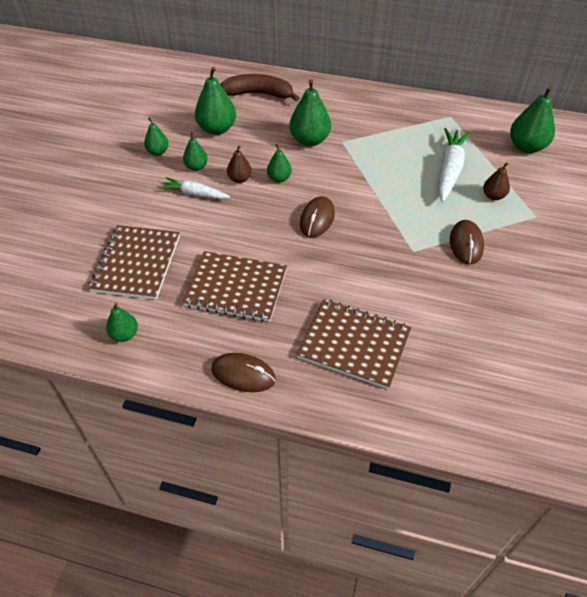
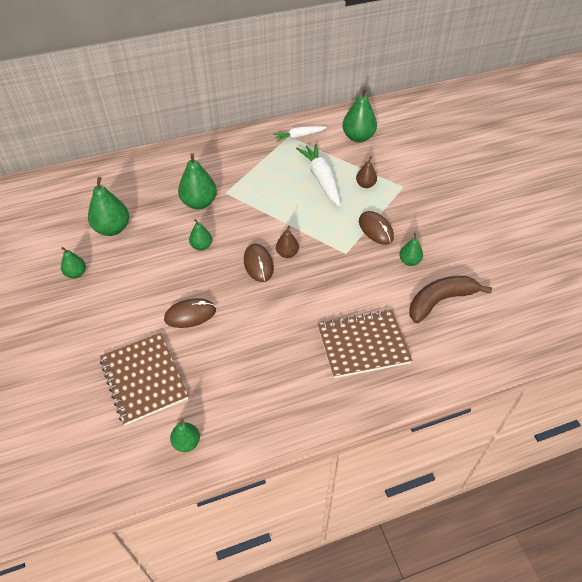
camera: 35 degrees left, 0 degrees up
(195, 194) = (142, 294): white carrot -> white carrot (299, 136)
(196, 167) = (123, 270): green pear -> green pear (409, 261)
(236, 288) = (243, 352): brown notebook -> none
(240, 179) = (170, 262): brown pear -> brown pear (287, 253)
(243, 374) = (305, 415): brown mouse -> brown mouse (190, 315)
(258, 94) = (123, 182): brown banana -> brown banana (440, 301)

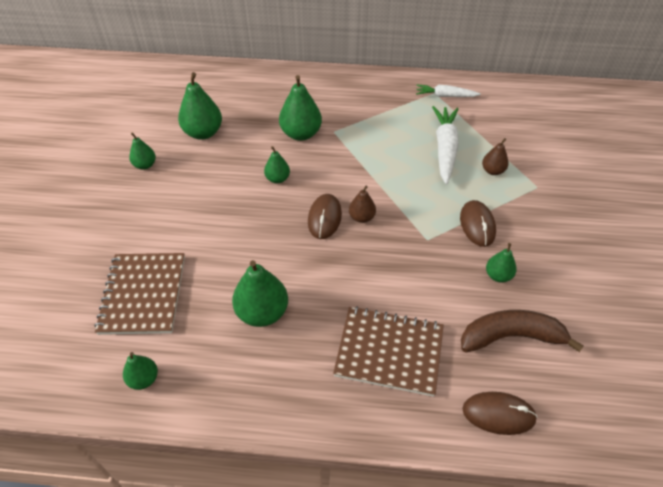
camera: 25 degrees right, 0 degrees up
(190, 315) = (225, 246): brown mouse -> brown mouse (498, 414)
(358, 137) = (513, 116): green pear -> green pear (262, 312)

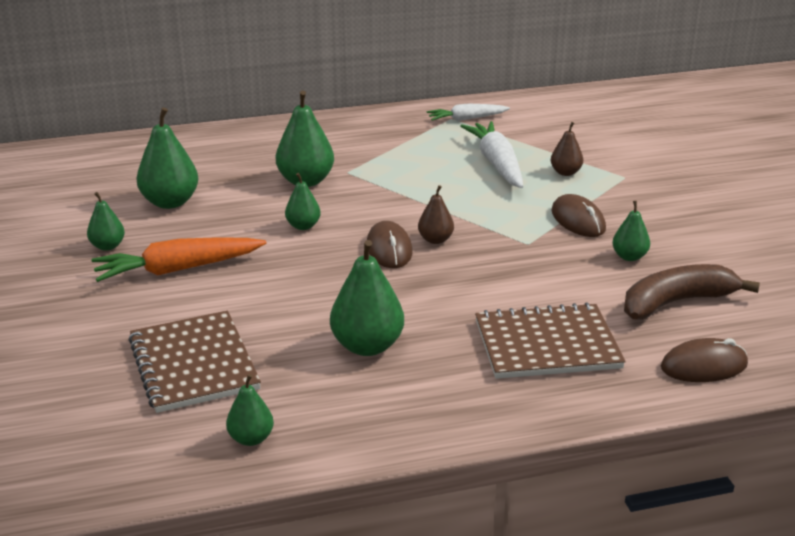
camera: 20 degrees left, 20 degrees down
(177, 199) = (178, 269): none -> orange carrot

